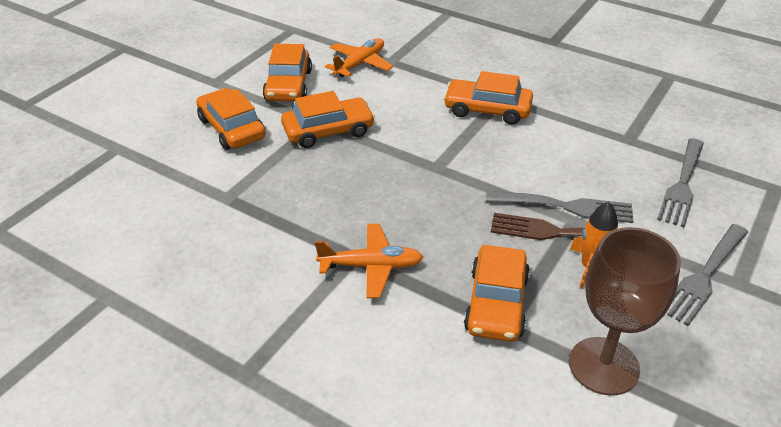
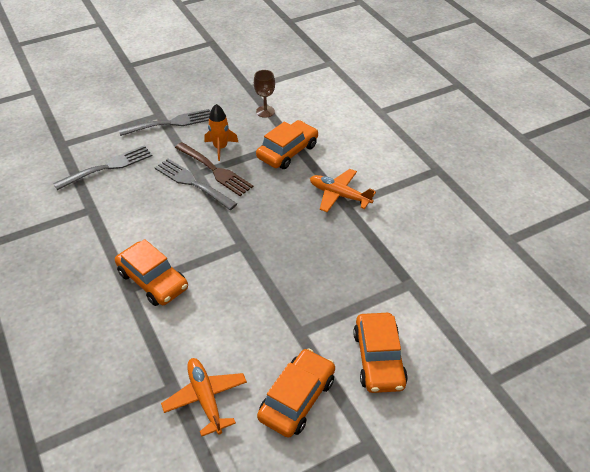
camera: 150 degrees left, 5 degrees up
(328, 131) = (297, 317): orange car -> none
(360, 64) = (205, 398): orange plane -> orange plane turned 90 degrees clockwise
(604, 366) = (265, 111): brown goblet -> brown goblet, size x0.53

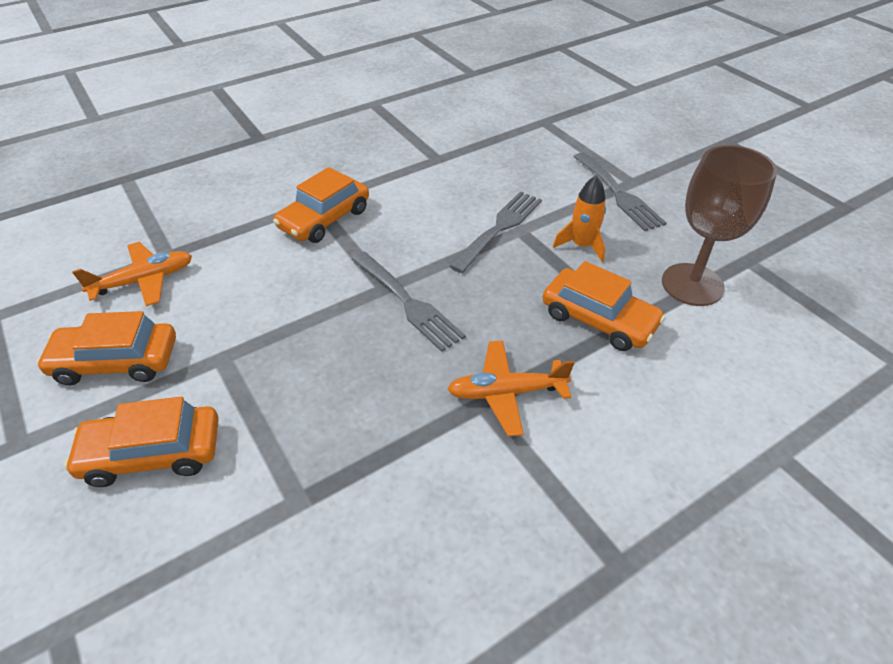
camera: 85 degrees right, 0 degrees up
(107, 167) = (512, 158): grey fork -> grey fork (407, 302)
(215, 170) = (530, 245): brown fork -> none
(265, 111) = (692, 284): brown goblet -> brown goblet, size x1.88
(297, 398) = (116, 362): orange car -> orange car turned 150 degrees clockwise
(339, 195) = (506, 392): orange plane -> orange plane turned 120 degrees counterclockwise

